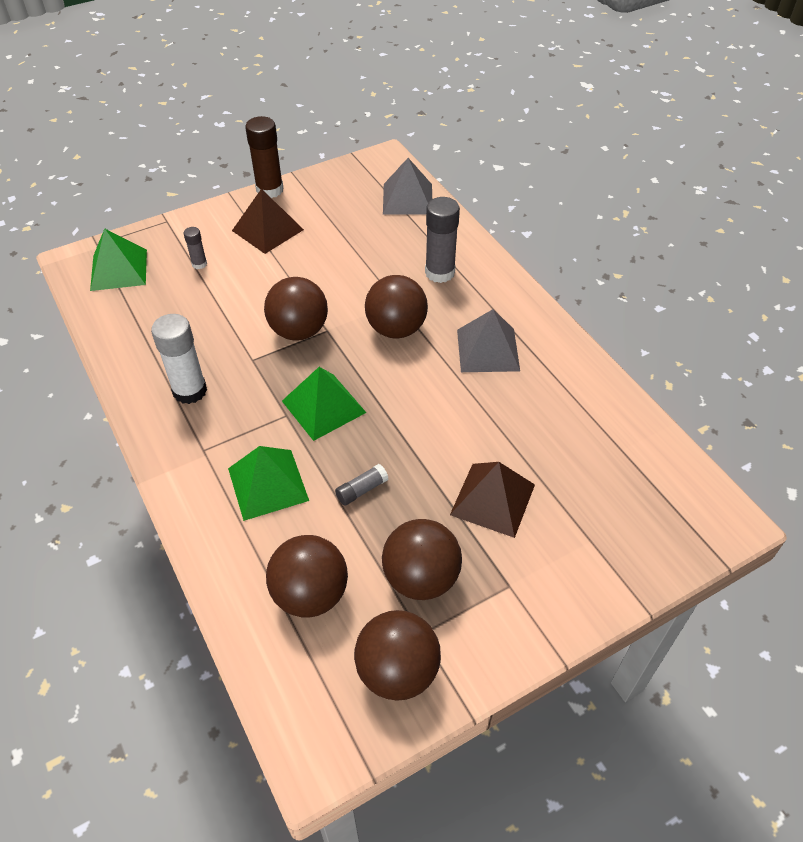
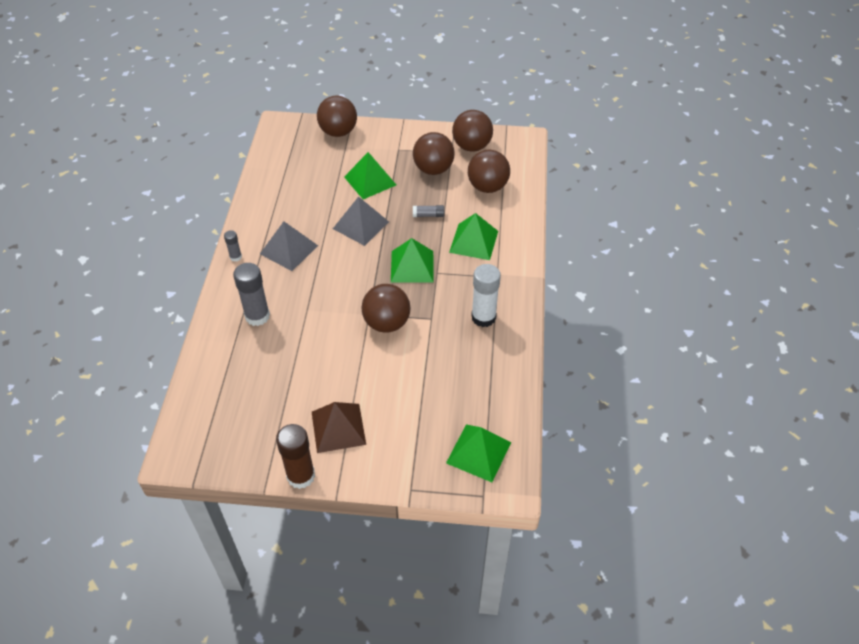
camera: 145 degrees left, 0 degrees up
(199, 264) = (414, 422): grey glue stick -> grey glue stick (235, 257)
(396, 329) = (326, 291): brown ball -> brown ball (338, 132)
(407, 199) = (206, 396): grey pyramid -> grey pyramid (361, 225)
(492, 499) = (370, 181): brown pyramid -> green pyramid

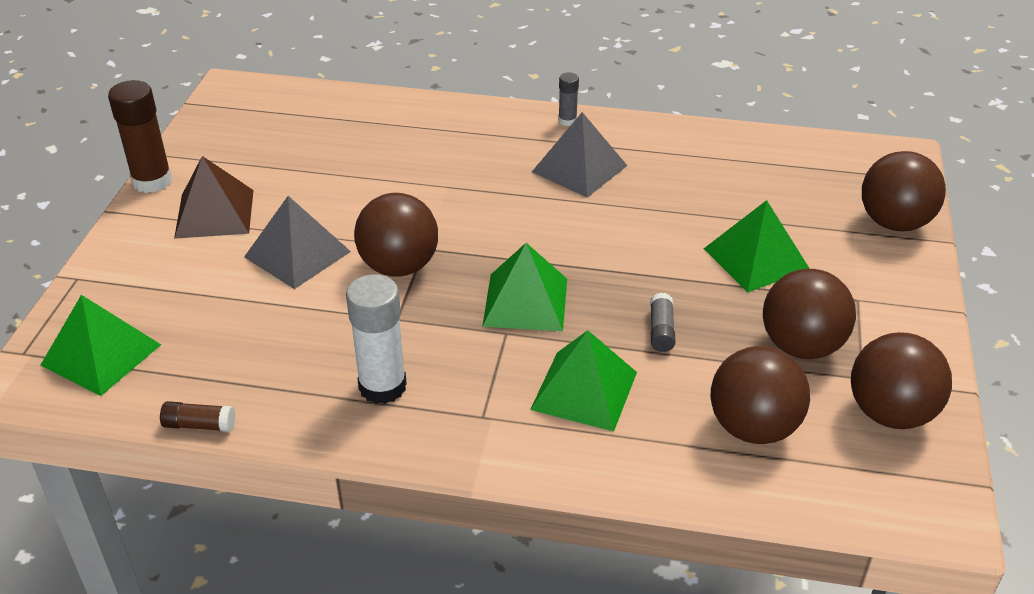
camera: 95 degrees right, 10 degrees down
(257, 316) = (444, 142): grey glue stick -> none
(361, 225) = (635, 244): grey pyramid -> grey pyramid (297, 254)
(524, 390) = (199, 425): none -> brown glue stick

